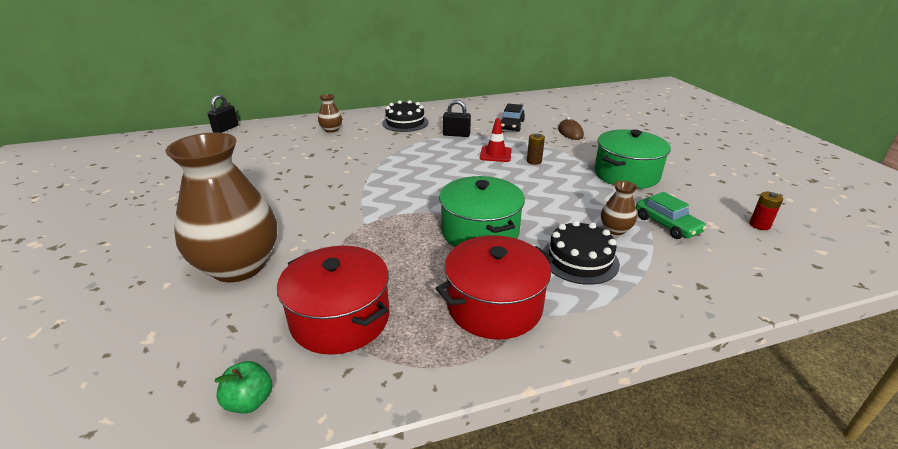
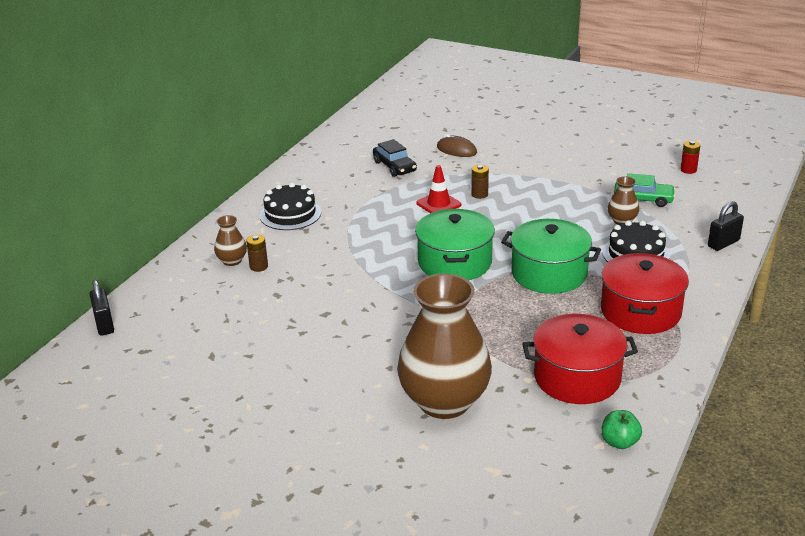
camera: 45 degrees left, 0 degrees up
(335, 138) = (259, 266): none -> brown battery
(456, 135) = (367, 202): black padlock -> black padlock (723, 243)
(626, 174) = (560, 171): green pot -> green pot (454, 262)

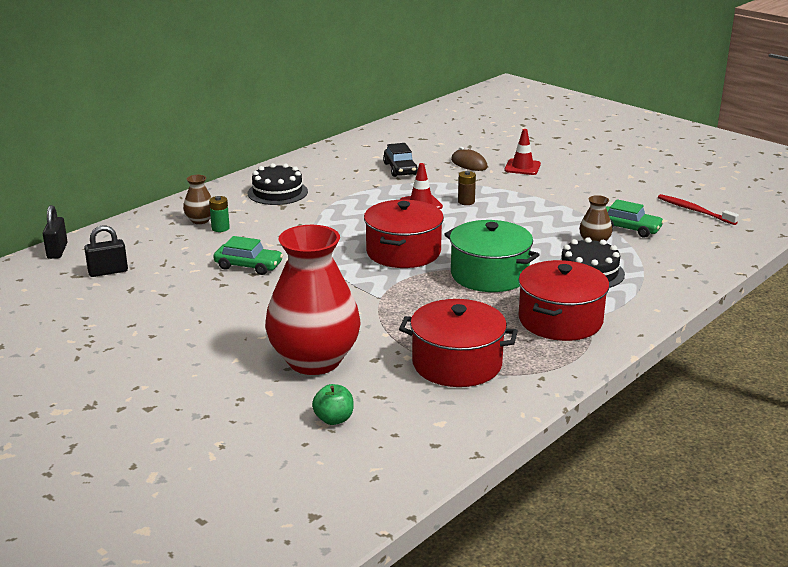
camera: 15 degrees right, 5 degrees down
(259, 266) = (220, 228): brown battery -> green battery
(314, 306) = (248, 266): none -> green car
(444, 402) = (314, 360): brown vase -> red vase
(454, 262) = (403, 252): green pot -> red pot
(509, 146) = (522, 167): none -> red traffic cone
(619, 442) = (461, 424): green apple -> green apple (334, 419)
(688, 170) = (694, 210): red battery -> red toothbrush
(723, 243) = (688, 277): black padlock -> black padlock (108, 272)

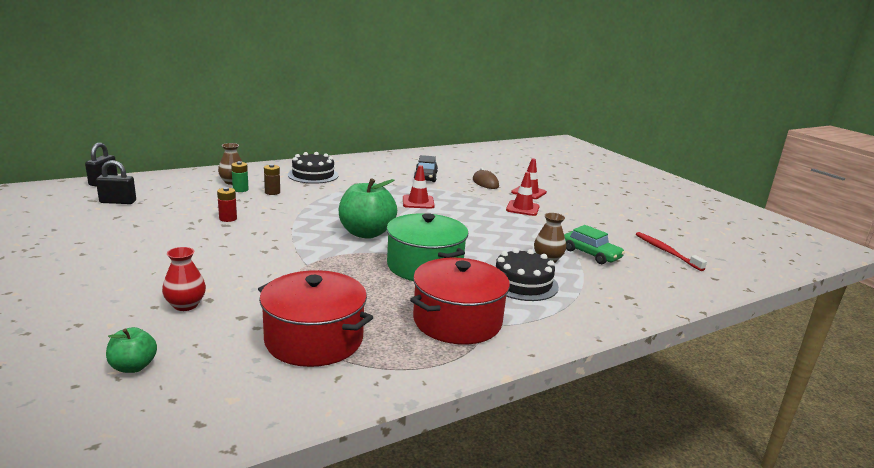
camera: 15 degrees right, 5 degrees down
(248, 266) = (228, 218): green car -> red battery
(314, 360) = (186, 305): red vase -> red vase, size x0.42
(403, 252) = (366, 233): red pot -> green apple
(466, 202) = (458, 207): brown battery -> brown battery (272, 192)
(530, 189) = (522, 208): none -> red traffic cone

